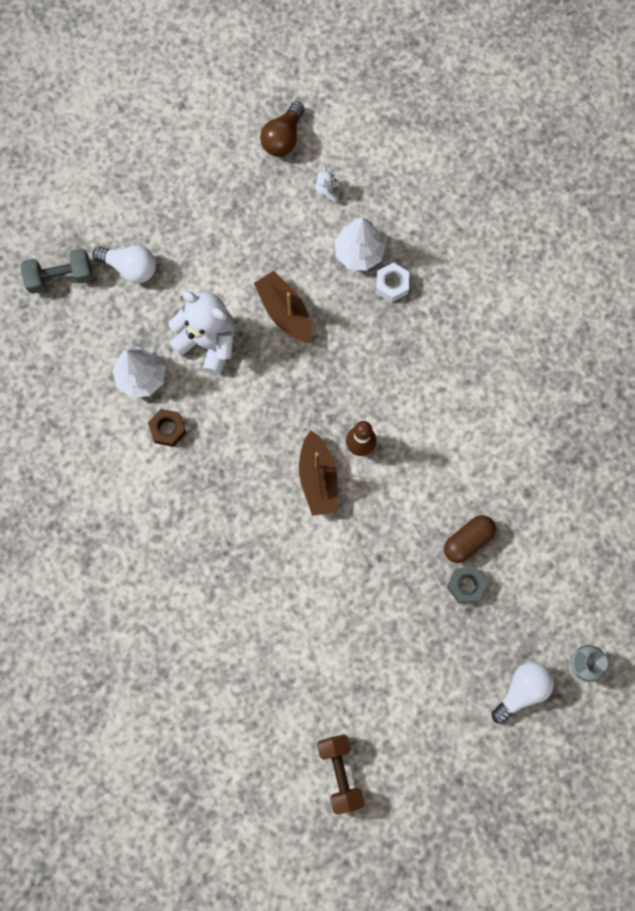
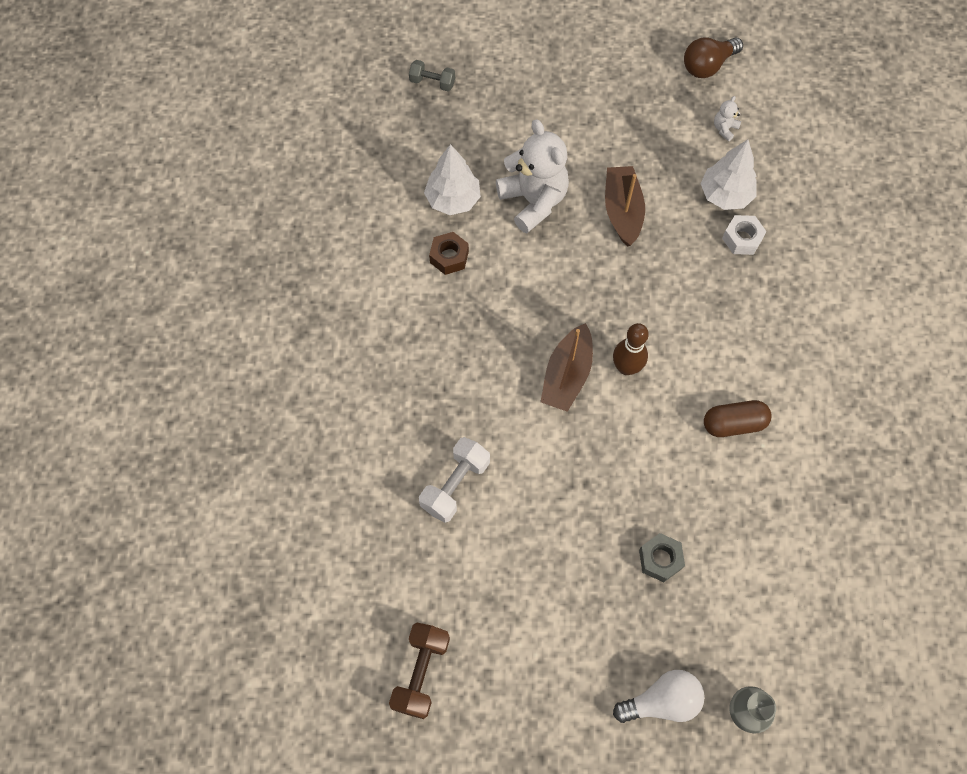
camera: 30 degrees right, 10 degrees down
(60, 277) = (432, 82): grey dumbbell -> grey dumbbell, size x0.64
(130, 268) = (500, 105): white light bulb -> none
(282, 616) = (455, 485): none -> white dumbbell
(468, 540) = (687, 516): brown capsule -> brown capsule (733, 423)

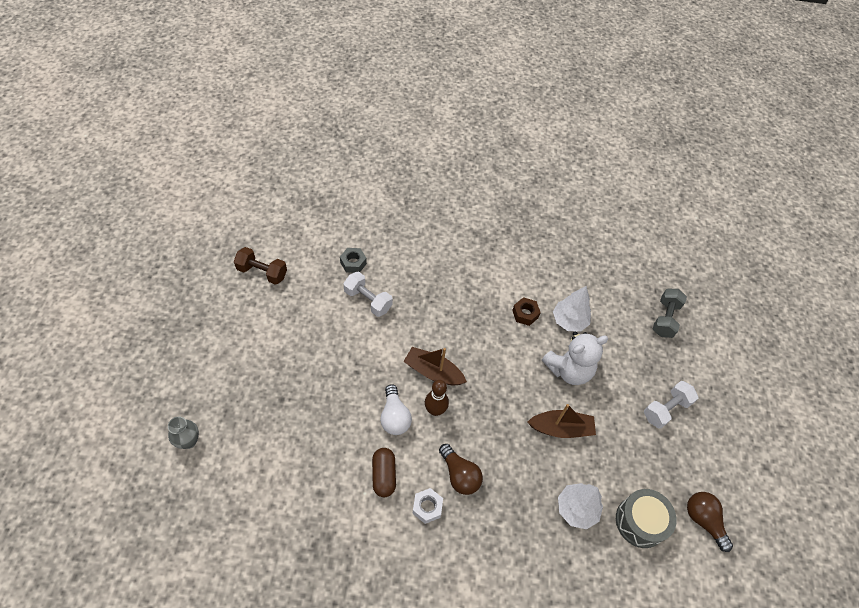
camera: 90 degrees right, 10 degrees down
(432, 82) = (665, 319): grey dumbbell -> grey dumbbell, size x1.56
(572, 92) = (666, 409): none -> white dumbbell
(660, 559) = (297, 408): grey nut -> grey nut (353, 263)
(661, 701) = (210, 393): white light bulb -> white light bulb (394, 417)
(712, 329) = (459, 475): none -> brown light bulb
(724, 129) = (640, 522): white teddy bear -> grey drum
(742, 239) = (536, 514): white nut -> white nut (427, 507)

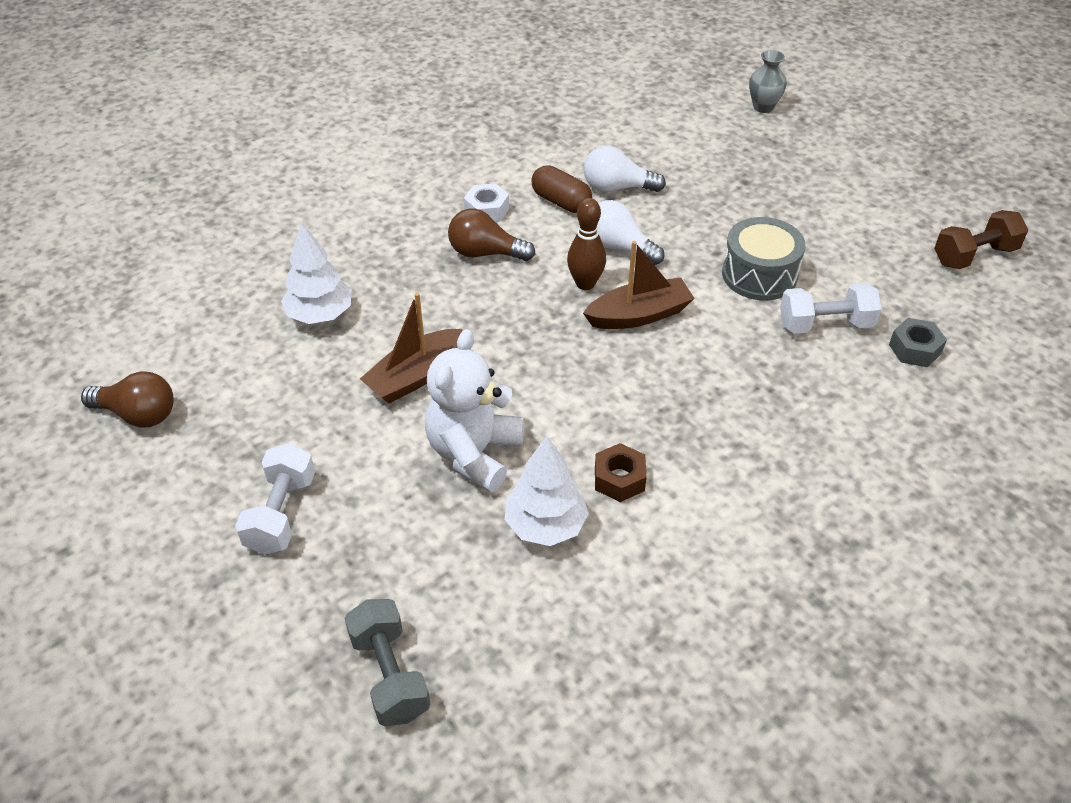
camera: 140 degrees right, 10 degrees down
(345, 457) = (617, 188): none -> white light bulb
(640, 522) = (228, 356): grey drum -> grey drum (759, 275)

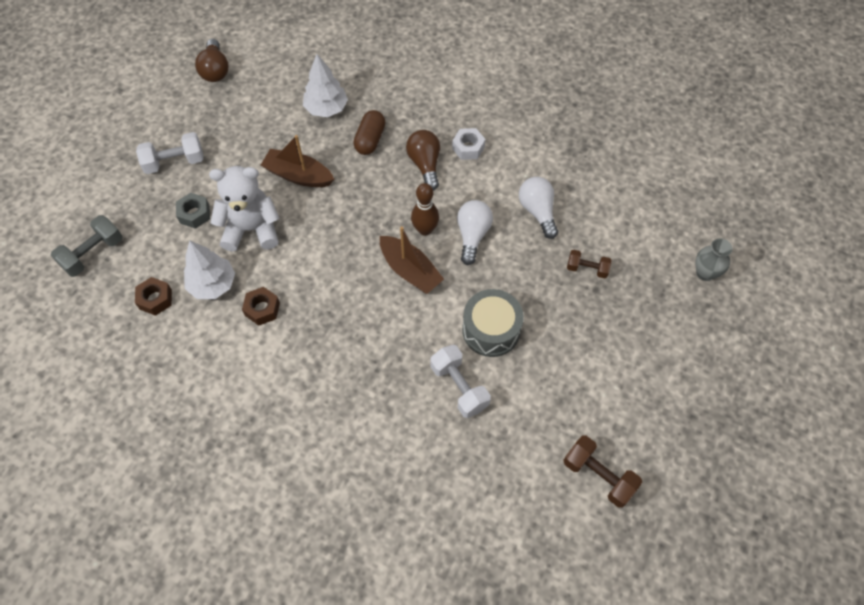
camera: 65 degrees right, 15 degrees up
(532, 606) = (155, 299): none -> brown nut
(561, 202) = (502, 185): brown capsule -> brown capsule (370, 140)
(715, 179) = (587, 269): none -> brown dumbbell
(914, 349) = (462, 453): grey nut -> grey nut (194, 214)

